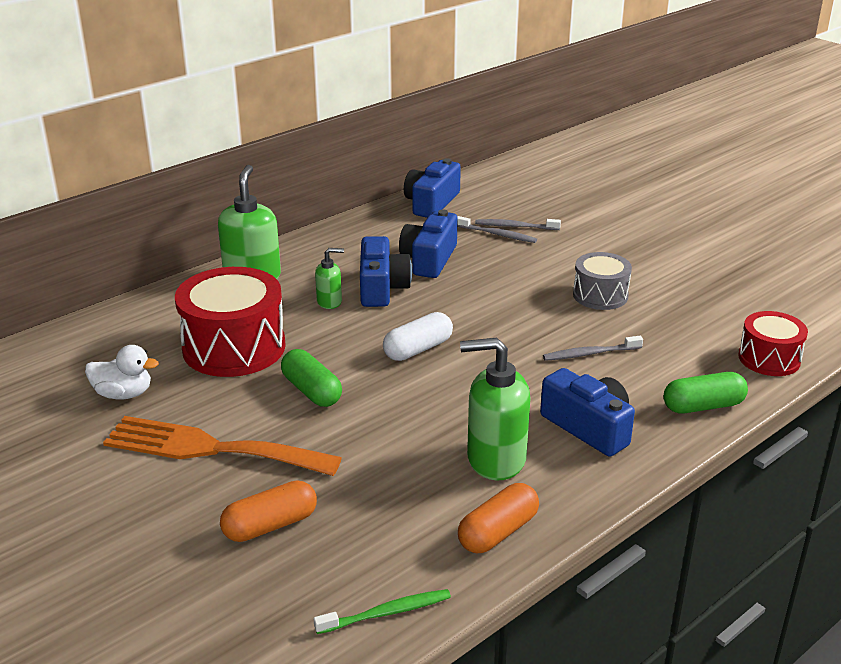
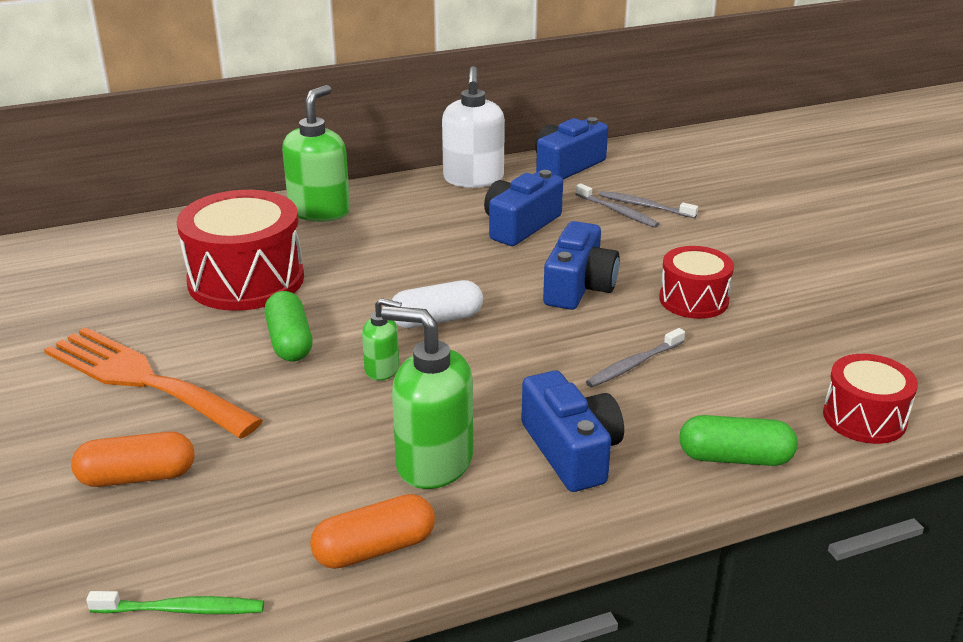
camera: 20 degrees right, 0 degrees up
(123, 394) = (104, 305): white duck -> none
(329, 302) = (379, 251): green soap dispenser -> green soap dispenser (382, 369)
(363, 226) = (473, 179): none -> white soap dispenser
(381, 288) = (445, 246): blue camera -> blue camera (578, 286)
(589, 354) = (633, 365): grey toothbrush -> grey toothbrush turned 45 degrees counterclockwise
(600, 295) = (693, 300): grey drum -> red drum

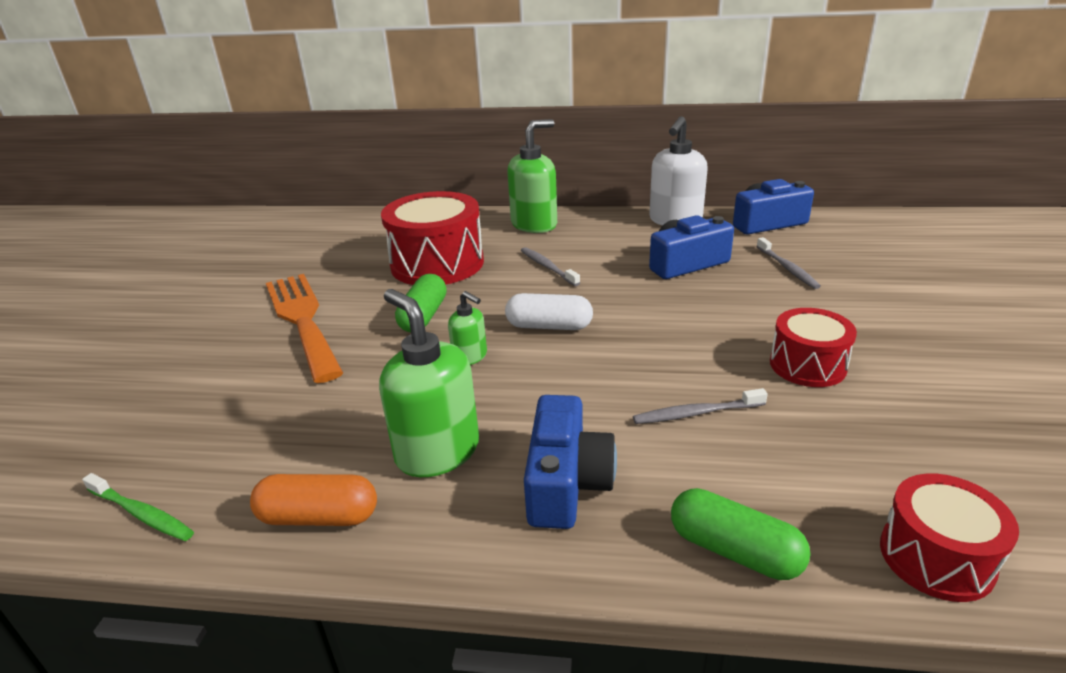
camera: 30 degrees right, 0 degrees up
(137, 476) = (226, 391): orange capsule -> none
(578, 286) = (698, 326): blue camera -> none
(644, 206) = (818, 268): grey toothbrush -> grey toothbrush (547, 267)

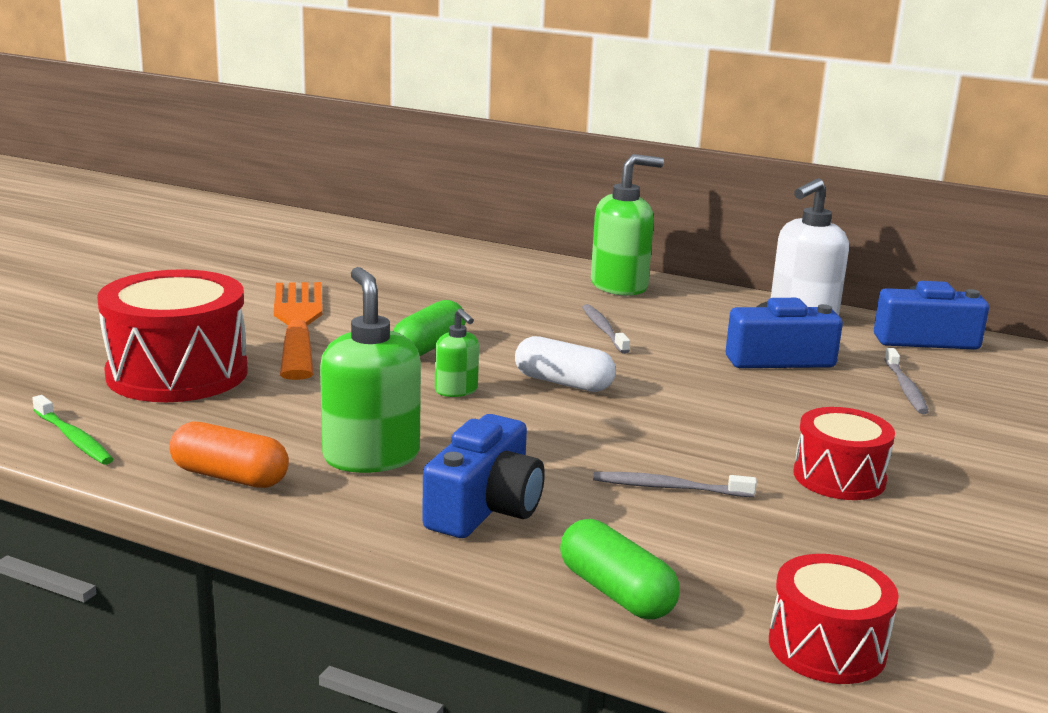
camera: 15 degrees right, 10 degrees down
(437, 264) = (476, 302): red drum -> red drum (177, 373)

